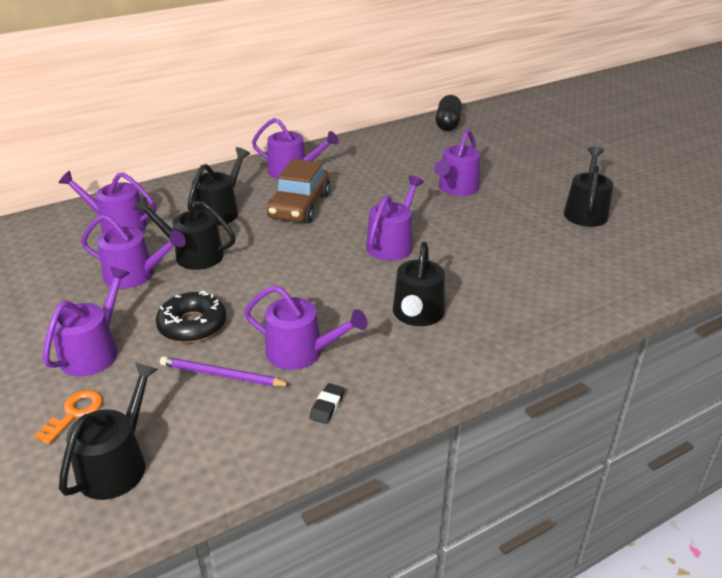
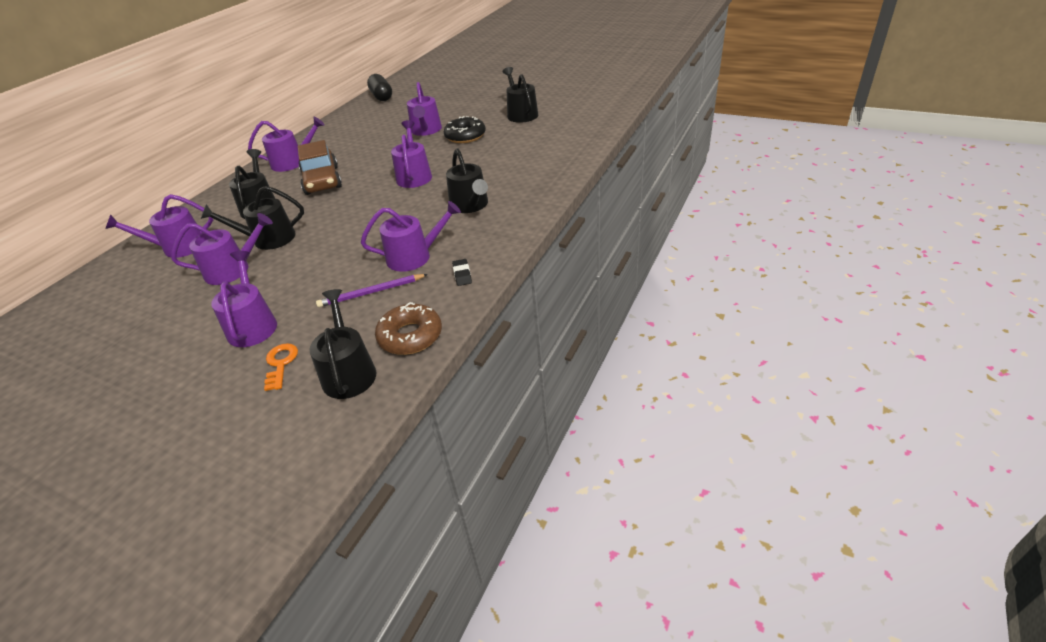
camera: 30 degrees left, 5 degrees up
(192, 325) = (316, 277): black donut -> black donut (465, 136)
(208, 456) = (410, 336): none -> brown donut

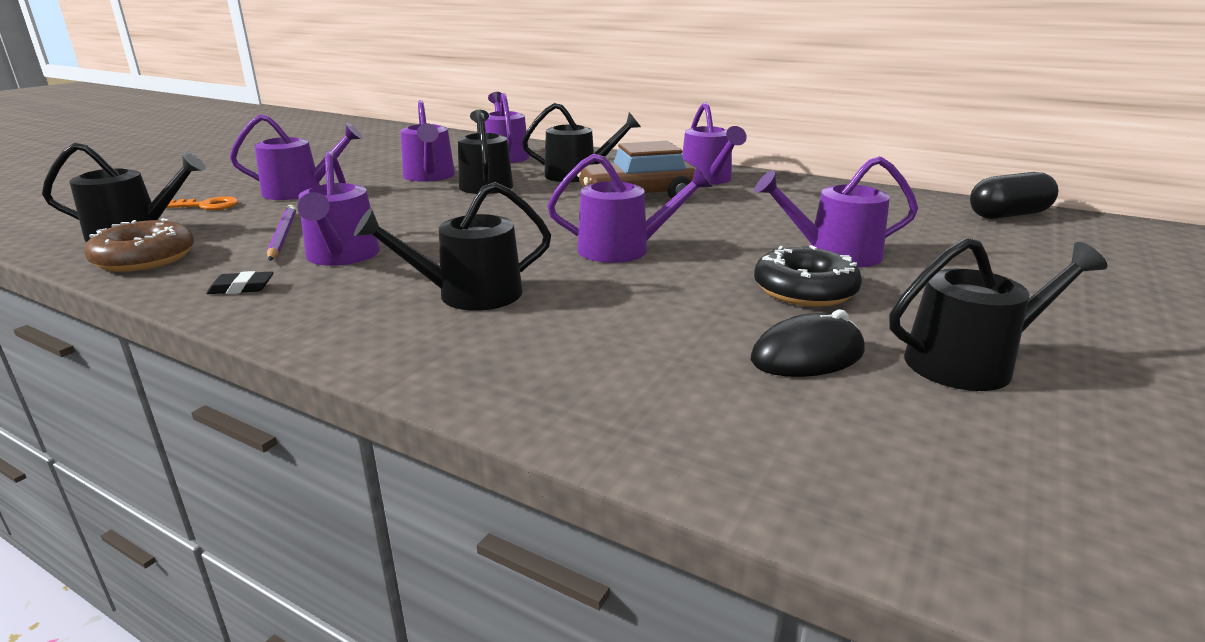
camera: 90 degrees right, 15 degrees down
(520, 136) = (807, 356): none -> black mouse

